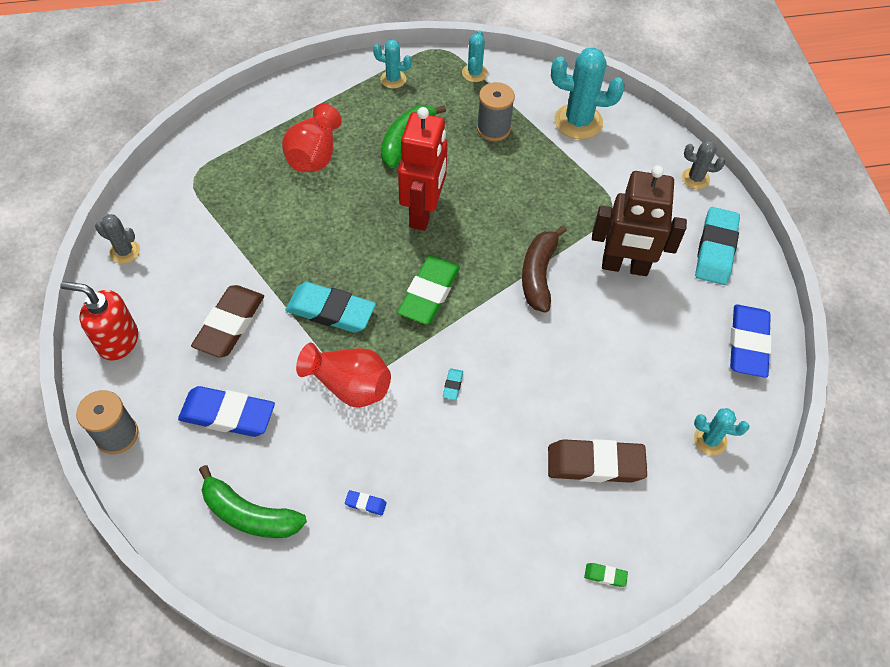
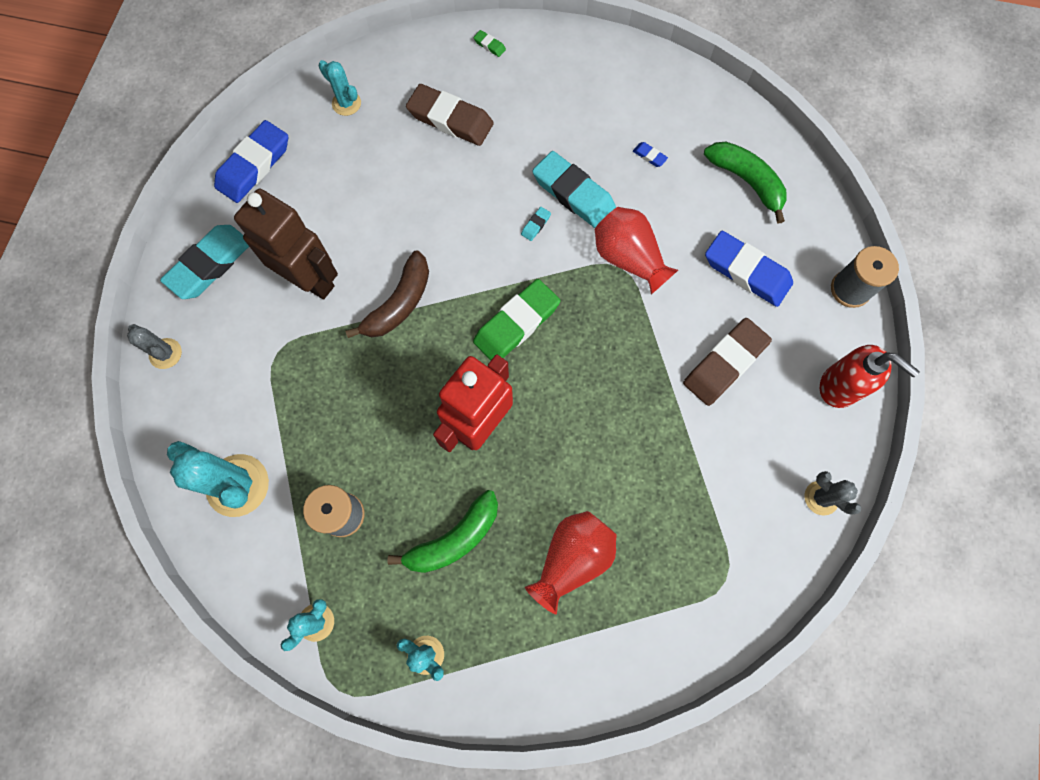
camera: 155 degrees left, 15 degrees up
(331, 311) = (621, 341): turquoise eraser -> turquoise eraser (573, 193)

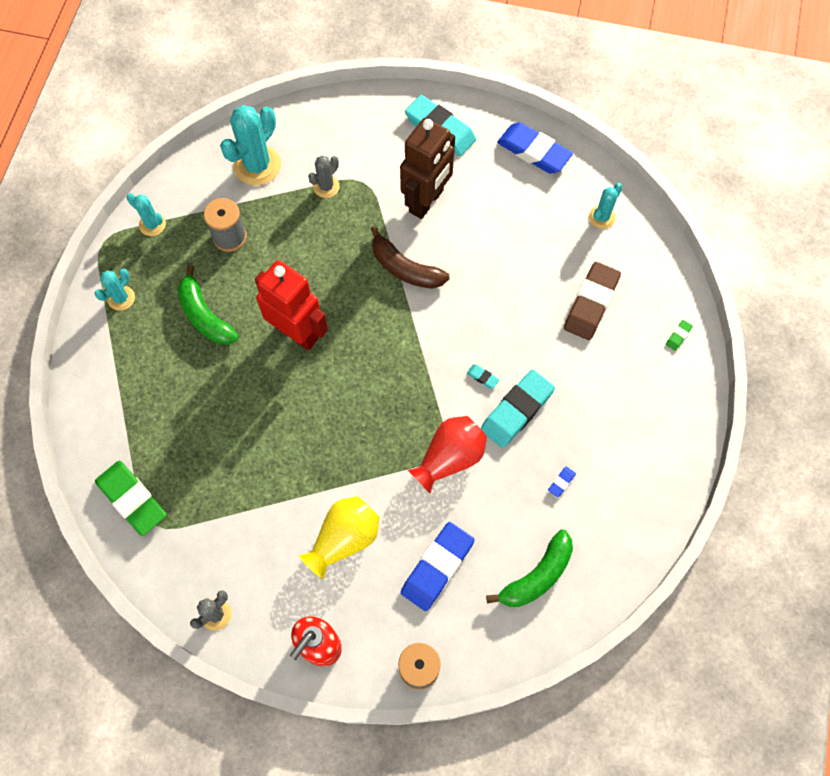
camera: 90 degrees right, 5 degrees down
(165, 353) = (364, 107): grey cactus -> grey cactus (326, 187)
(516, 324) = (385, 361): green eraser -> green eraser (132, 499)
(572, 558) = (182, 403): red vase -> none
(725, 364) = (344, 539): brown eraser -> yellow vase

